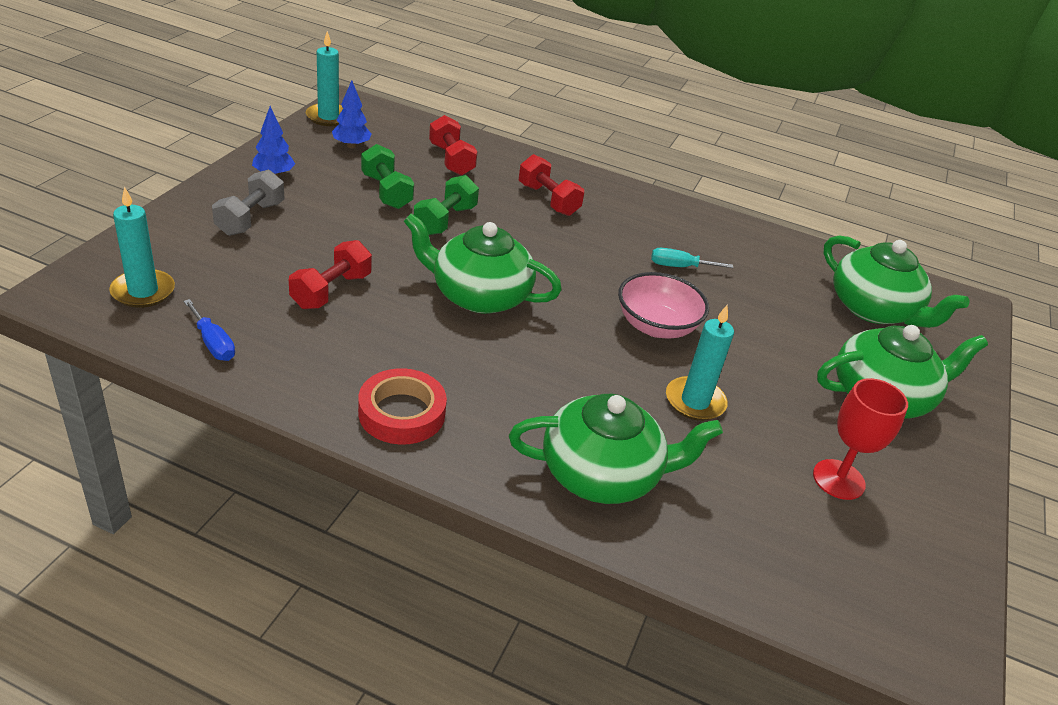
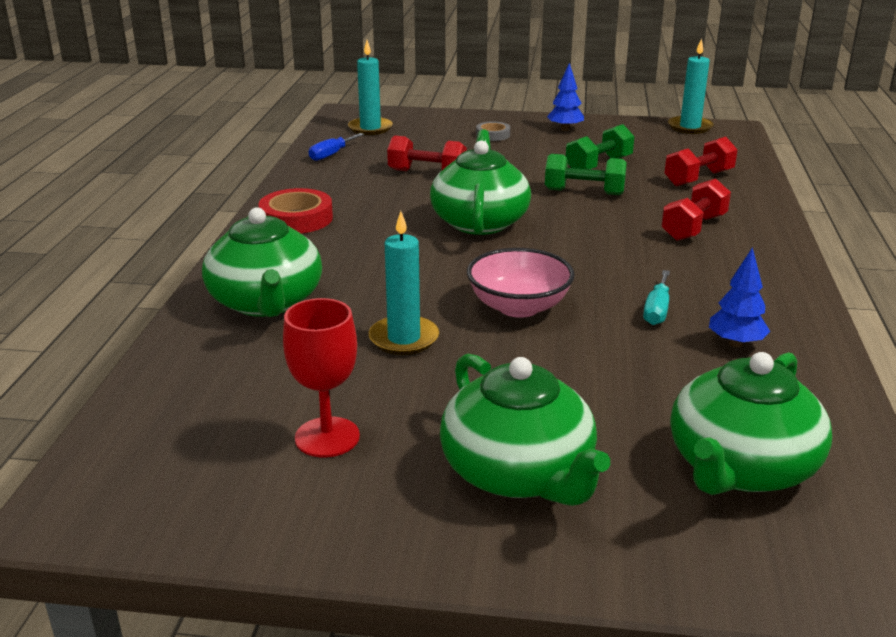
camera: 80 degrees right, 10 degrees down
(250, 218) = (493, 135): grey dumbbell -> grey tape
(351, 146) = (655, 142): blue tree -> blue tree (735, 343)
(679, 267) = (657, 310): turquoise screwdriver -> turquoise screwdriver turned 150 degrees counterclockwise

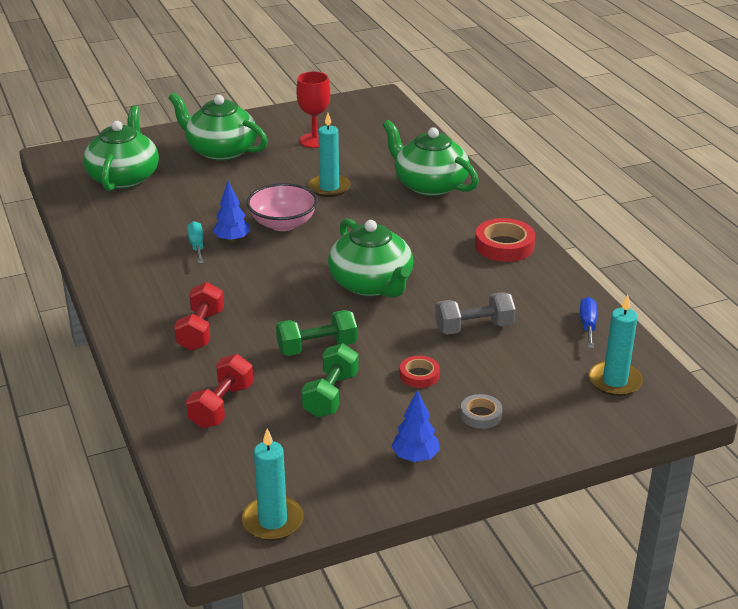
camera: 150 degrees right, 5 degrees up
(427, 173) = (474, 328): red dumbbell -> grey dumbbell
(513, 160) = (419, 375): none -> red tape
(735, 343) = (141, 237): blue tree -> blue tree (232, 240)

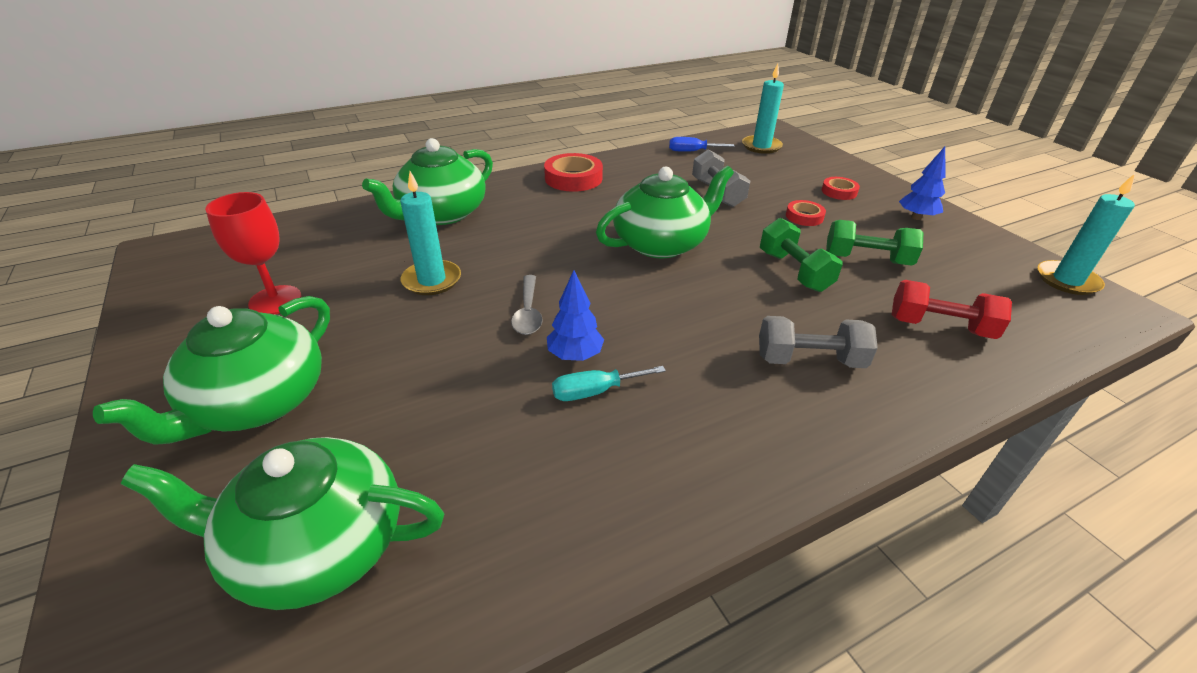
camera: 95 degrees left, 5 degrees up
(200, 330) = (809, 360): red dumbbell -> grey dumbbell
(283, 224) = (528, 312): pink bowl -> grey spoon
(481, 415) = (839, 192): grey tape -> red tape

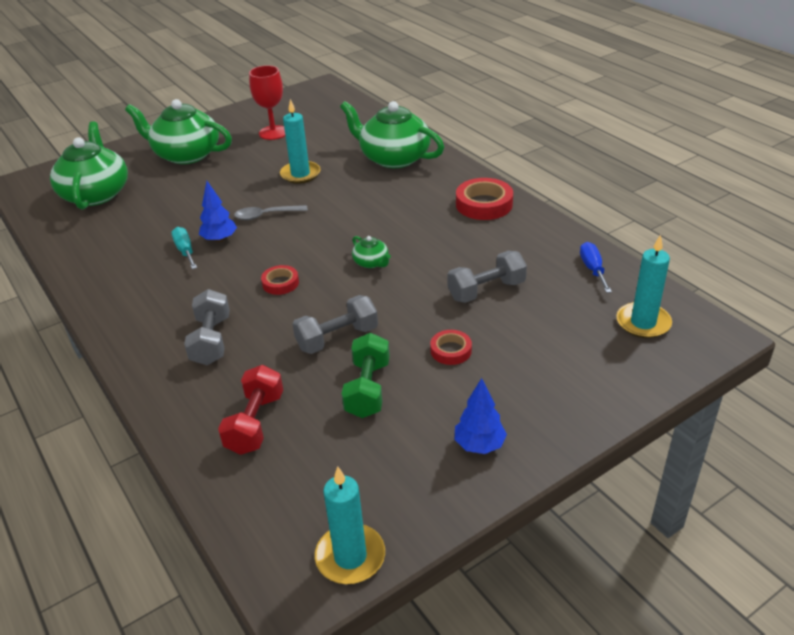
camera: 85 degrees right, 0 degrees up
(661, 243) = (371, 262): green teapot -> green teapot, size x0.43
(794, 271) = (337, 338): green dumbbell -> grey dumbbell
(839, 192) = (528, 383): red tape -> red tape (280, 283)

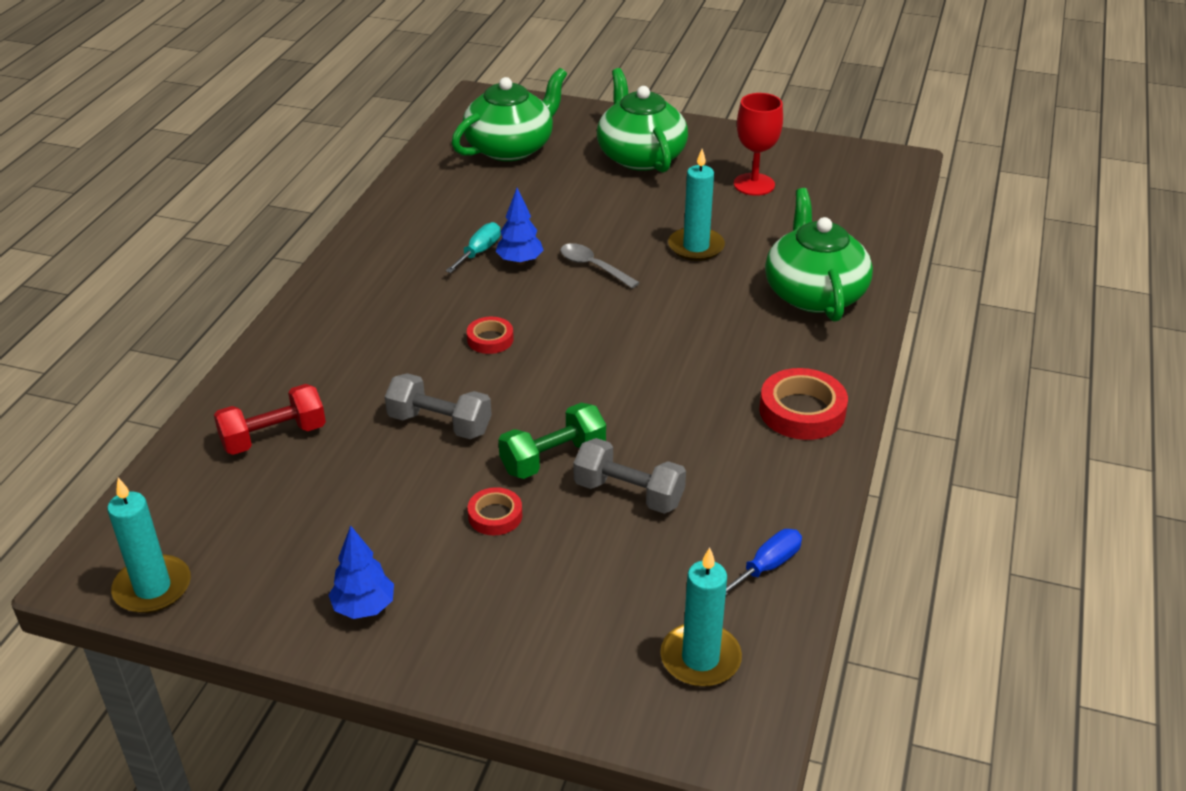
camera: 50 degrees right, 0 degrees up
(211, 341) = (362, 346): grey dumbbell -> none
(368, 389) = (381, 485): green dumbbell -> green dumbbell (553, 458)
(371, 262) = (589, 382): green teapot -> none

